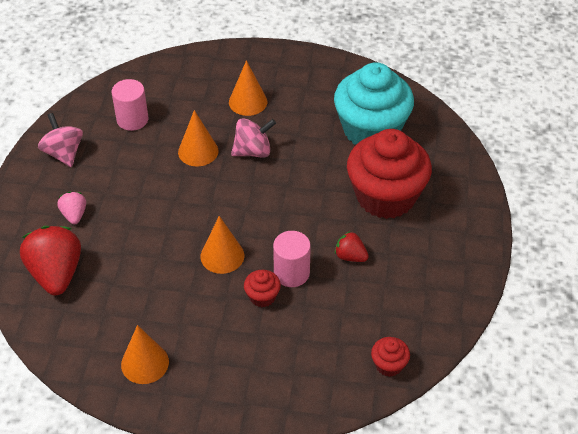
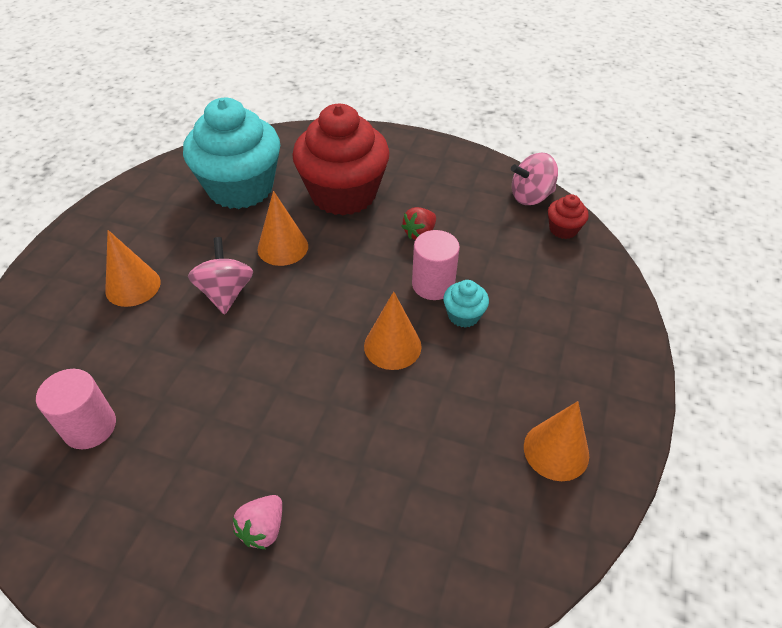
camera: 80 degrees left, 0 degrees up
(56, 274) = (380, 564): red strawberry -> none
(64, 153) = (114, 539): pink spinning top -> pink spinning top (530, 196)
(74, 215) = (263, 529): pink strawberry -> pink strawberry turned 60 degrees counterclockwise
(198, 151) = (198, 350): orange cone -> orange cone (282, 247)
(262, 296) = (463, 315): red cupcake -> turquoise cupcake

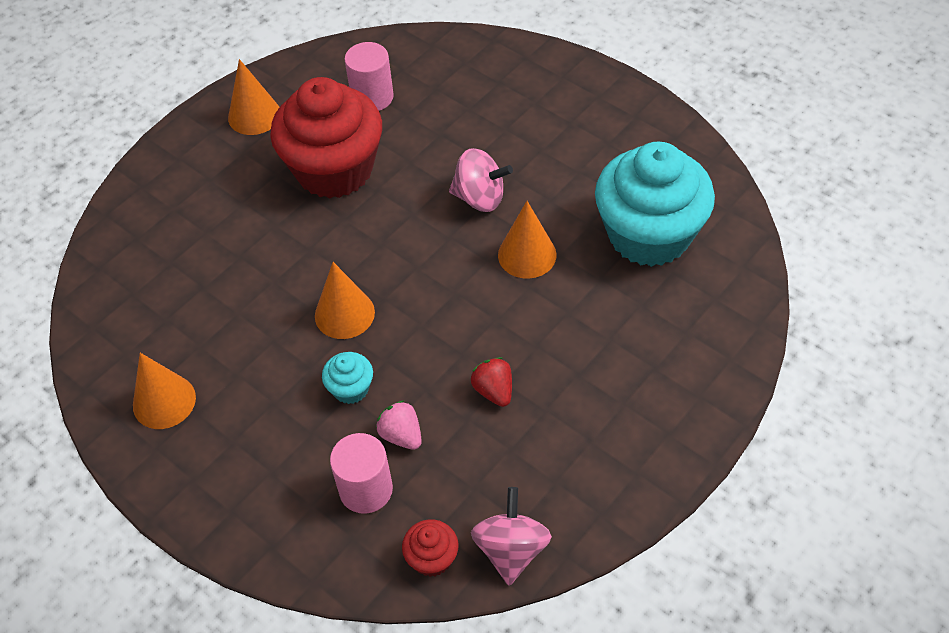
camera: 115 degrees right, 5 degrees up
(133, 286) = (522, 131): orange cone -> orange cone (254, 115)
(263, 529) = (224, 186): pink strawberry -> pink strawberry (401, 435)
(343, 194) = (599, 333): red cupcake -> red cupcake (334, 169)
(433, 284) = (407, 376): pink cylinder -> pink cylinder (366, 489)

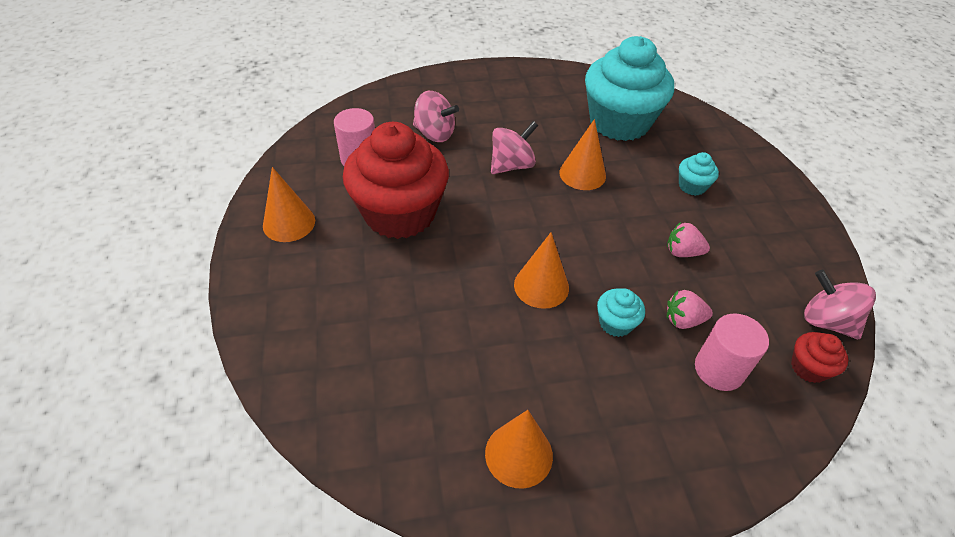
camera: 55 degrees left, 5 degrees down
(463, 118) = (435, 134): none -> pink spinning top
(494, 391) = (682, 252): red strawberry -> pink strawberry
(607, 349) = (692, 186): none -> turquoise cupcake

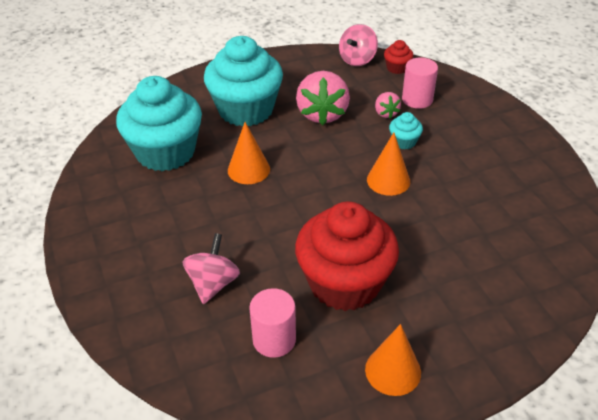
camera: 100 degrees left, 5 degrees down
(511, 165) = (250, 216): pink spinning top -> none
(518, 454) = (526, 175): orange cone -> none
(682, 252) = (322, 114): pink strawberry -> pink strawberry, size x1.99
(692, 186) = (246, 110): turquoise cupcake -> turquoise cupcake, size x2.44

